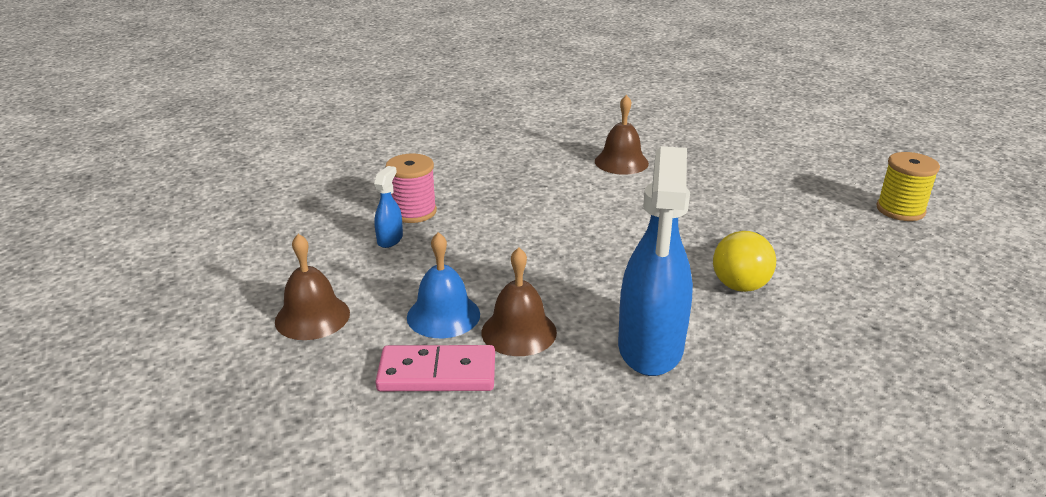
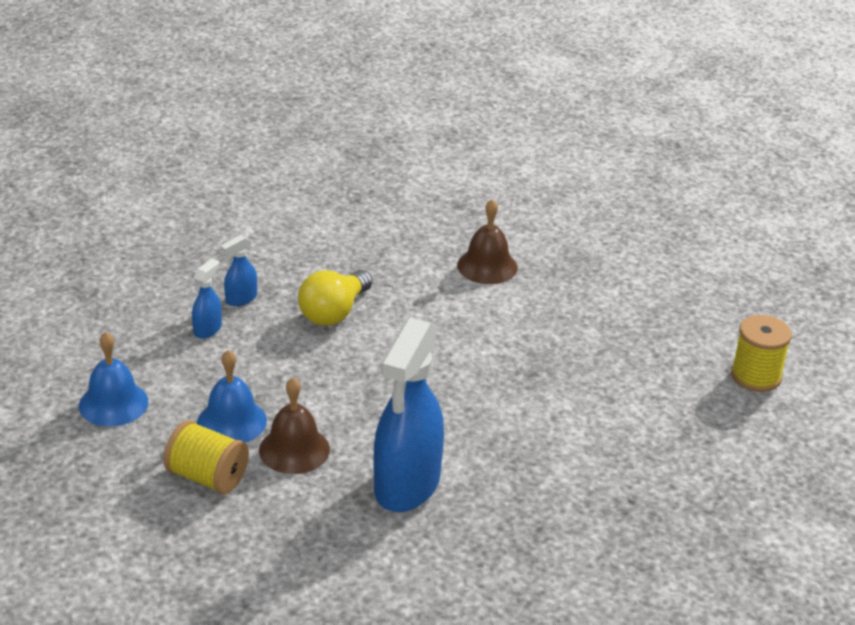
camera: 10 degrees right, 5 degrees up
(312, 317) = (113, 403): brown bell -> blue bell
(413, 212) = (241, 299): pink spool -> blue spray bottle
(437, 373) = (207, 477): pink domino -> yellow spool
(742, 277) = (535, 428): yellow light bulb -> yellow light bulb (334, 312)

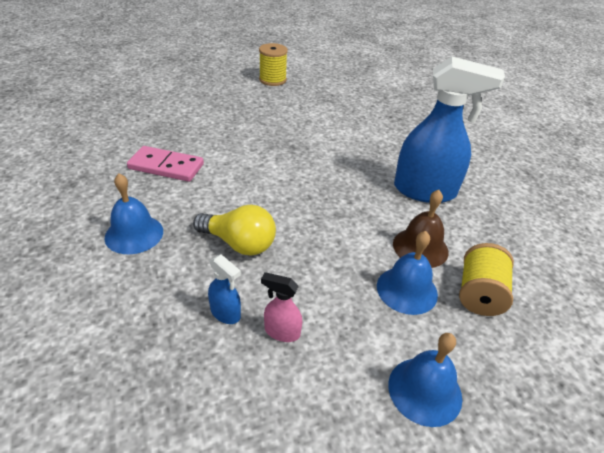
camera: 100 degrees left, 5 degrees up
(208, 329) = (281, 332): blue spray bottle -> pink spray bottle
(364, 247) = (134, 234): none -> blue bell
(487, 266) = (166, 166): brown bell -> pink domino

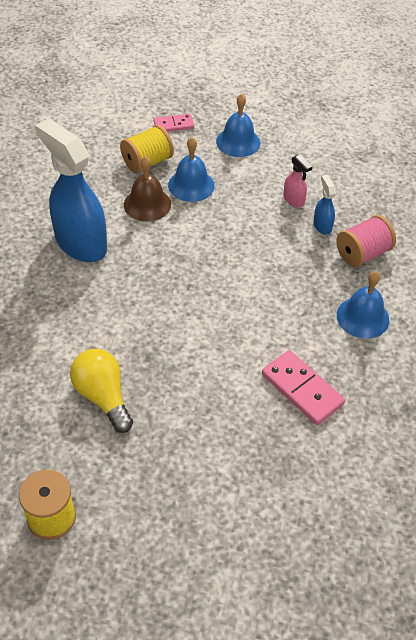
camera: 145 degrees left, 10 degrees up
(159, 300) = (362, 254): none -> pink spool
(239, 243) = (282, 269): yellow light bulb -> yellow light bulb (103, 396)
(524, 369) = (173, 125): none -> pink domino

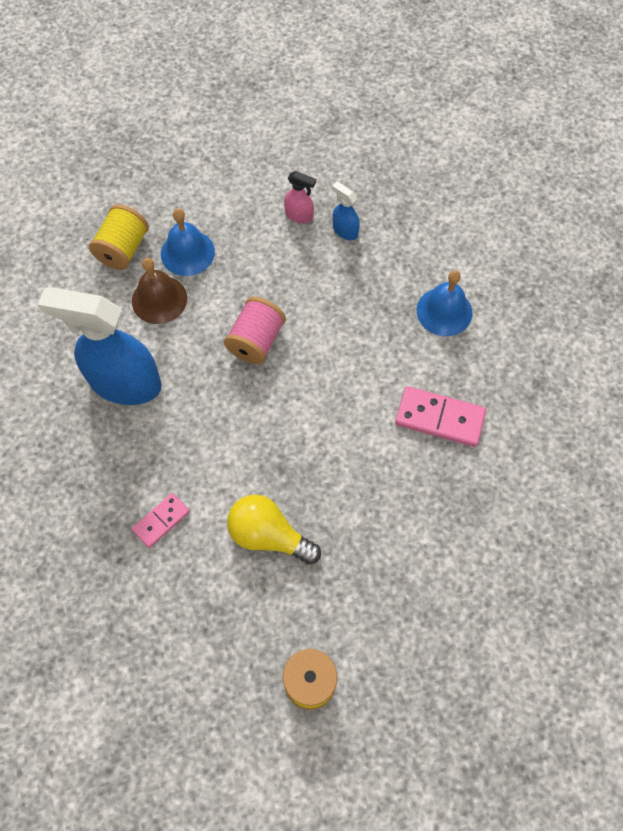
camera: 30 degrees left, 15 degrees up
(173, 125) = (118, 188): pink domino -> pink domino (161, 521)
(238, 142) = (199, 174): blue bell -> none
(362, 254) = (401, 242): pink spool -> pink spool (256, 341)

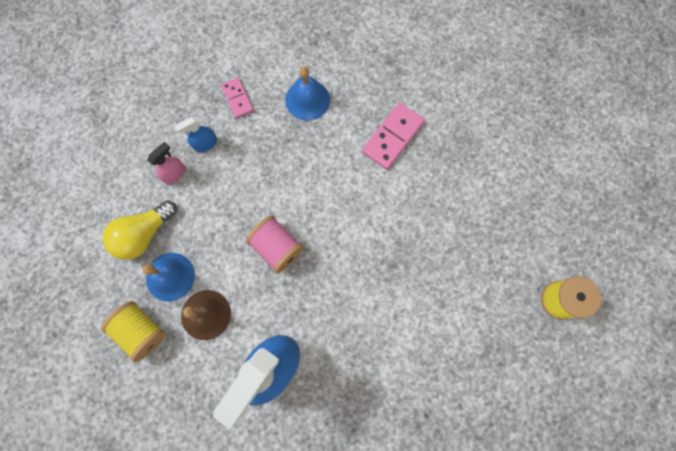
camera: 70 degrees left, 10 degrees up
(161, 521) = (404, 372): pink domino -> pink domino (237, 99)
(269, 535) = (443, 292): yellow light bulb -> yellow light bulb (144, 234)

